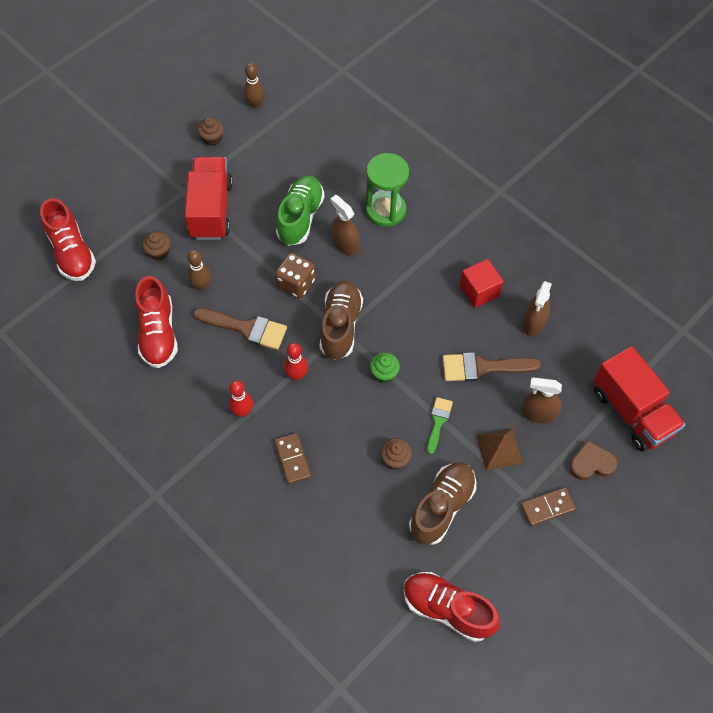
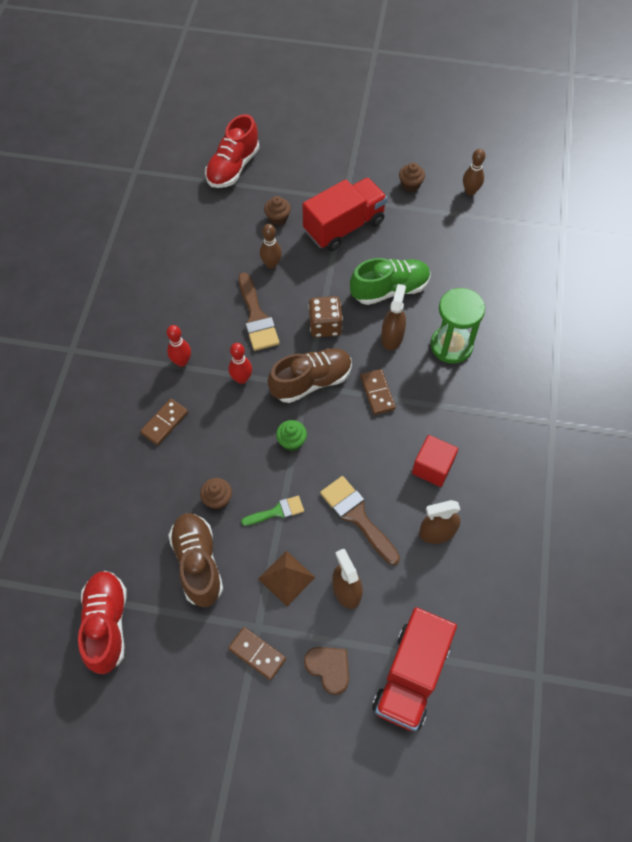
camera: 55 degrees right, 0 degrees up
(158, 333) = (207, 263): red shoe -> none
(387, 286) = (377, 393): none -> brown domino
(442, 507) = (198, 563): brown shoe -> brown shoe turned 105 degrees counterclockwise

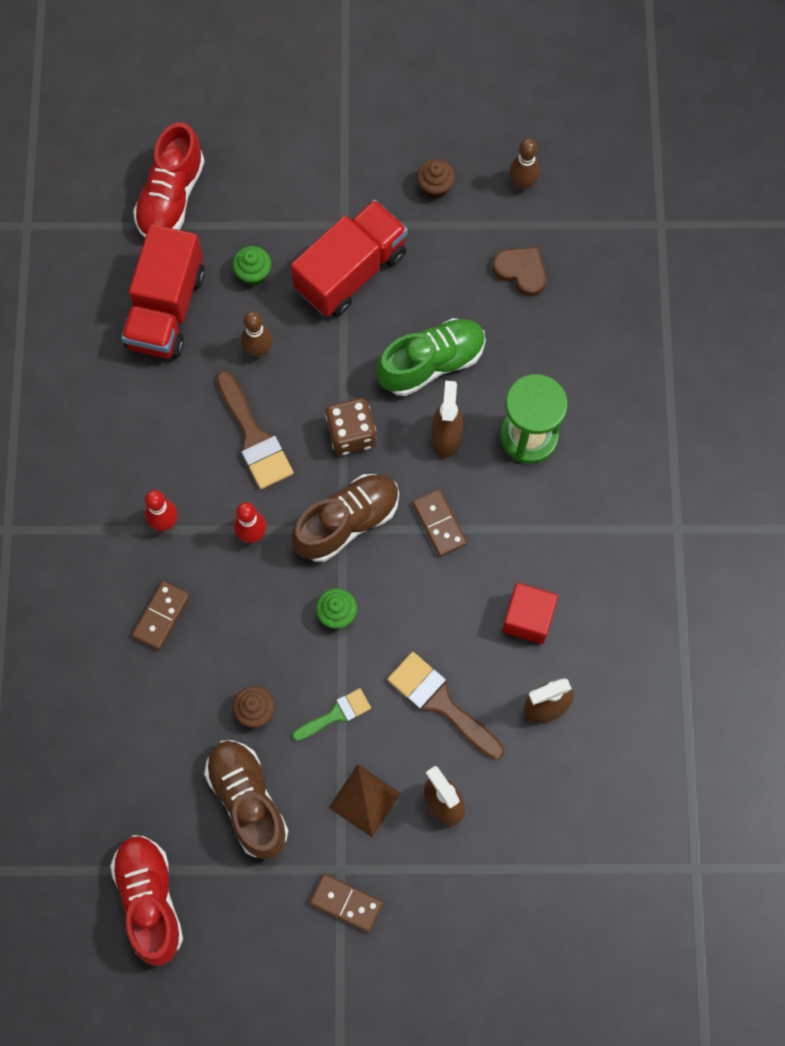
camera: 10 degrees left, 10 degrees up
(278, 218) = (253, 273): brown cupcake -> green cupcake
(329, 668) = (438, 905): brown heart -> brown heart (521, 272)
(411, 676) = (540, 896): red truck -> red truck (166, 309)

